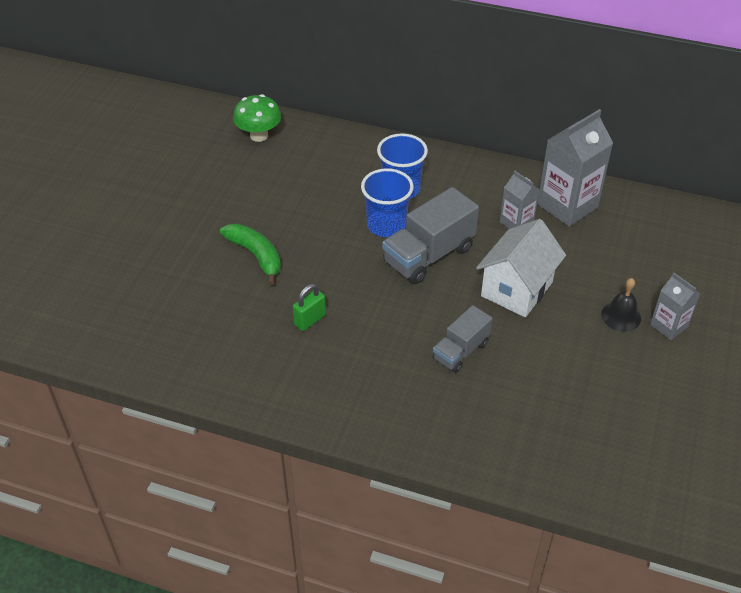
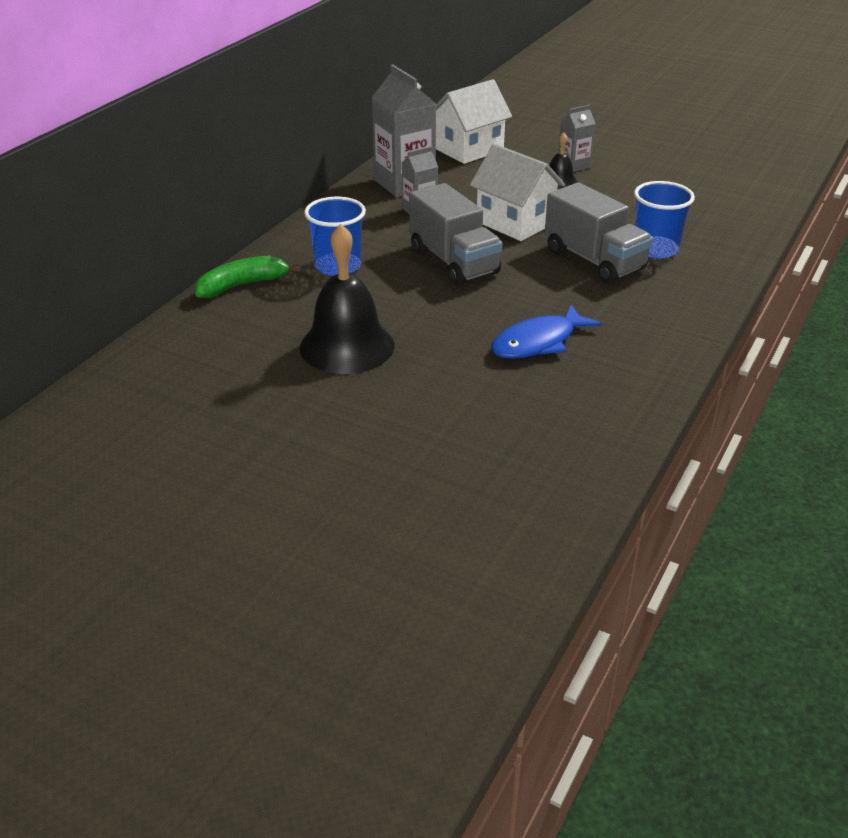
camera: 80 degrees left, 10 degrees down
(256, 255) = (419, 373): green banana -> green banana (242, 285)
(259, 135) = (177, 357): green mushroom -> none
(286, 212) = (347, 346): none -> black bell
(310, 320) = (538, 342): green padlock -> blue fish
(386, 225) = (396, 281): blue cup -> blue cup (655, 249)
(460, 351) = (594, 260): grey truck -> grey truck, size x1.64
(666, 241) = (469, 149): none -> white house

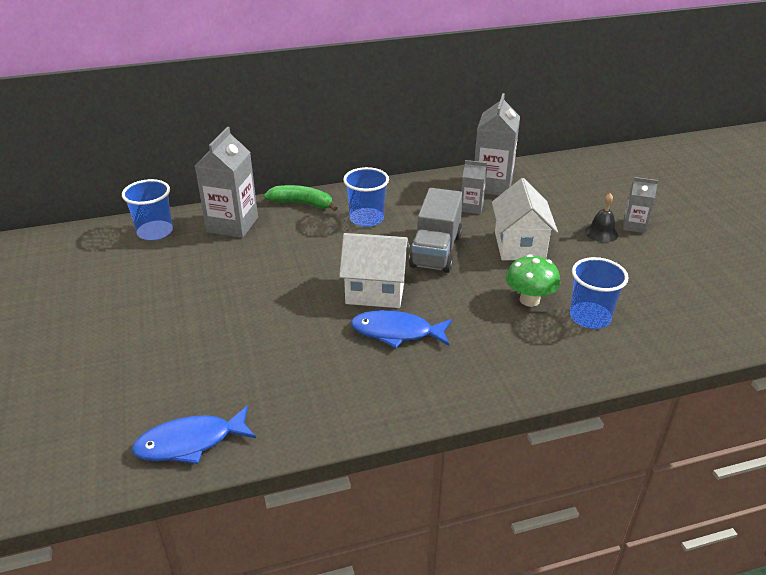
camera: 45 degrees right, 0 degrees up
(114, 396) = (155, 232): none -> blue cup
(200, 342) = (232, 225): none -> grey carton
(347, 346) = (292, 269): black bell -> none
(469, 149) = (574, 181): white house -> white house (375, 291)
(529, 535) = (190, 442): none -> blue fish
(594, 260) = (529, 300): grey truck -> green mushroom

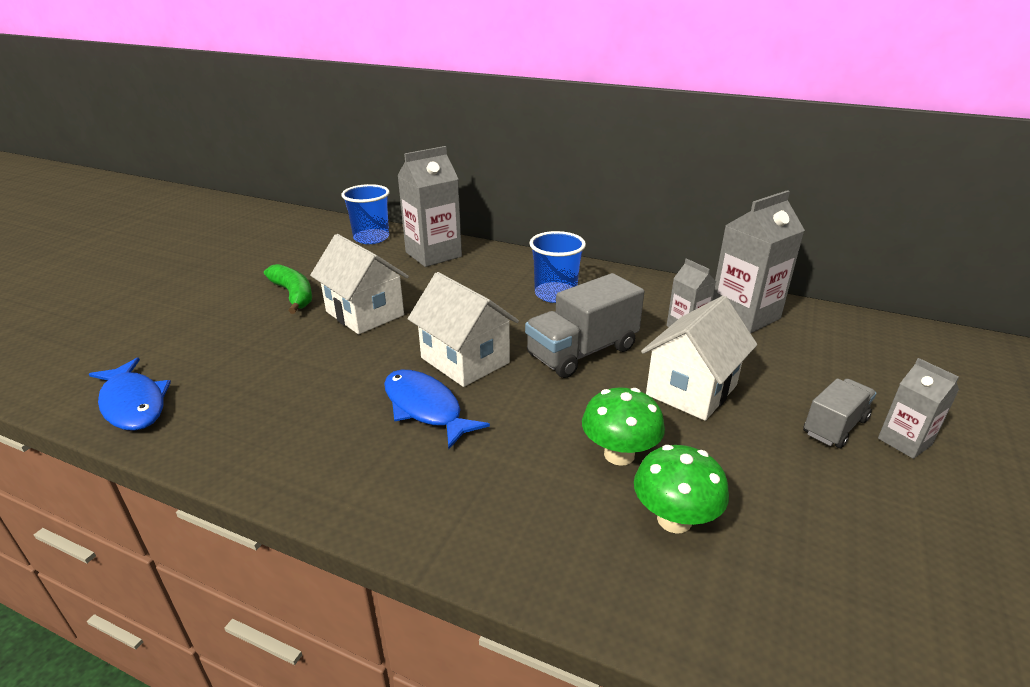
camera: 40 degrees right, 5 degrees down
(190, 442) = (133, 403): blue fish -> blue fish turned 150 degrees counterclockwise
(255, 294) = (365, 313): none -> white house
(302, 204) = (515, 260): green banana -> green banana (293, 295)
(590, 317) = (674, 519): blue cup -> green mushroom
(601, 233) = (834, 426): black bell -> grey truck

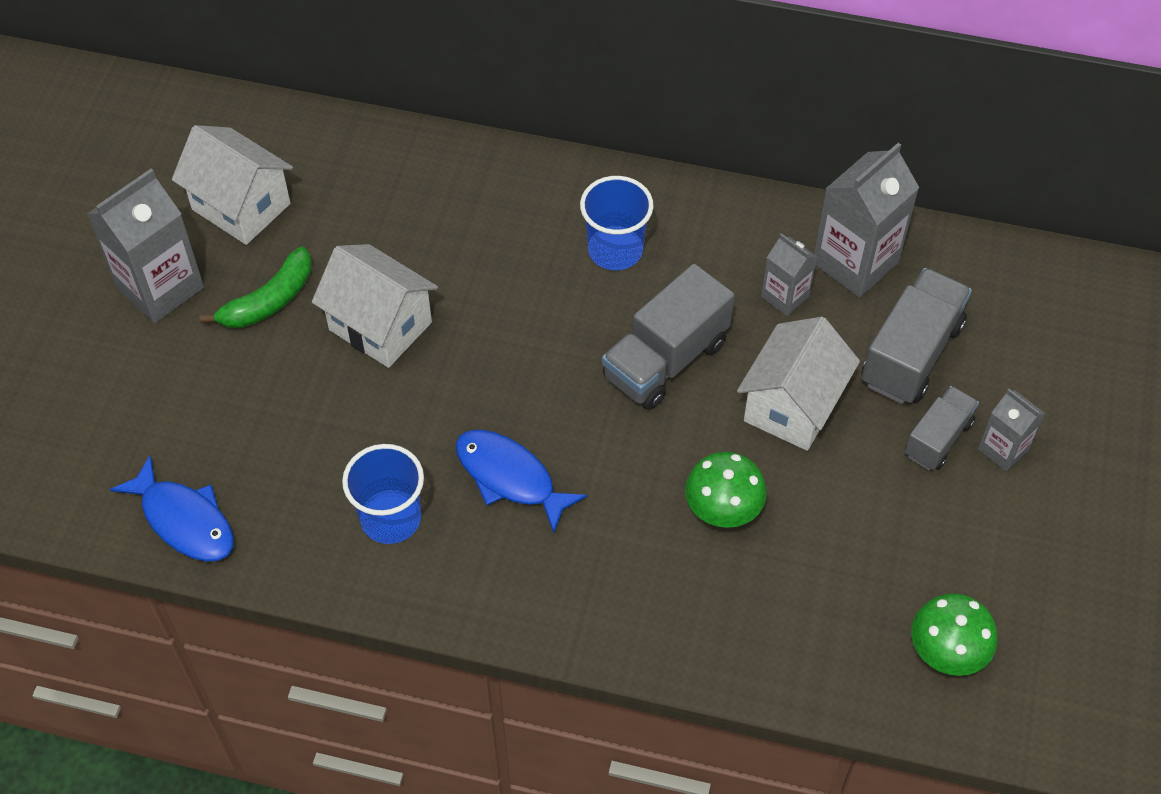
camera: 10 degrees left, 25 degrees up
(293, 295) = (269, 300): green banana -> green banana turned 90 degrees clockwise
(371, 238) = (320, 148): blue cup -> blue cup (391, 518)
(433, 254) = (426, 179): grey carton -> grey carton (160, 287)
(465, 360) = (532, 395): white house -> white house (241, 206)
(674, 519) = (779, 579): green mushroom -> green mushroom (946, 652)
(799, 369) = (911, 354): none -> grey truck

